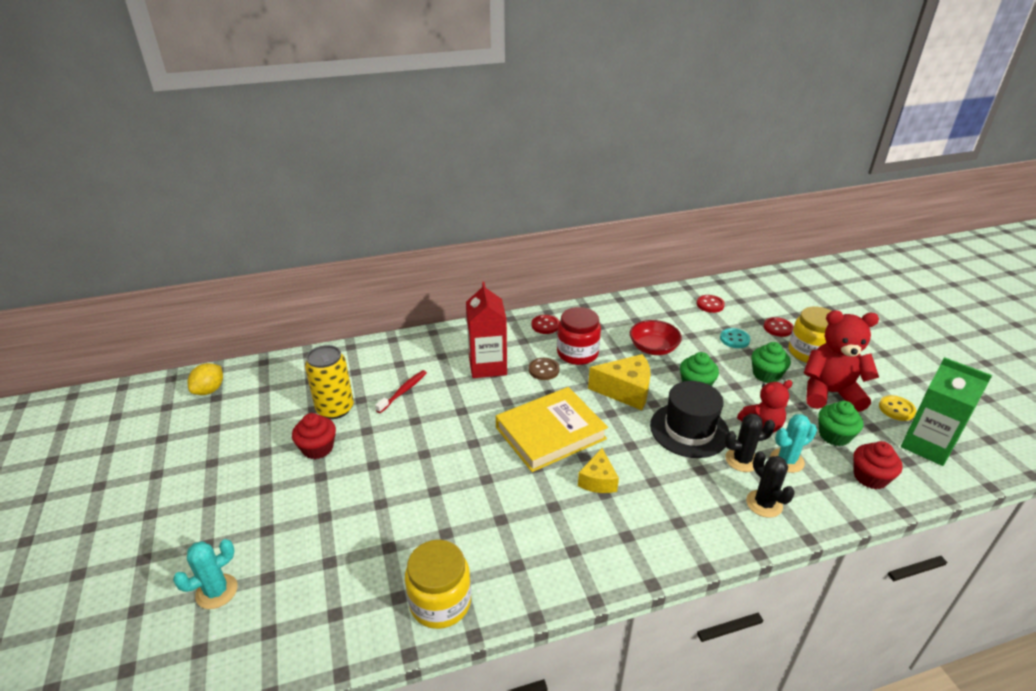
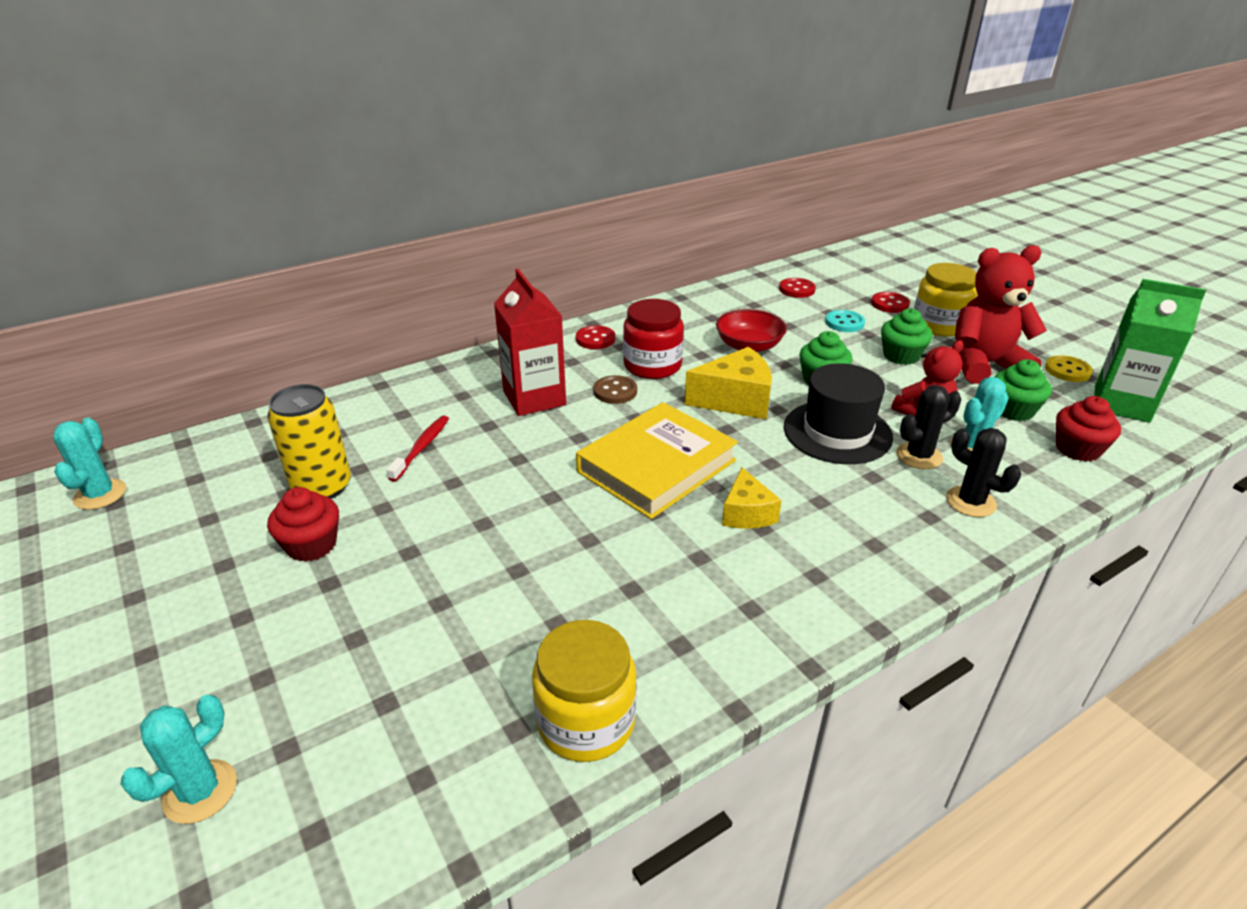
camera: 15 degrees left, 0 degrees up
(209, 390) = (100, 494): yellow lemon -> turquoise cactus

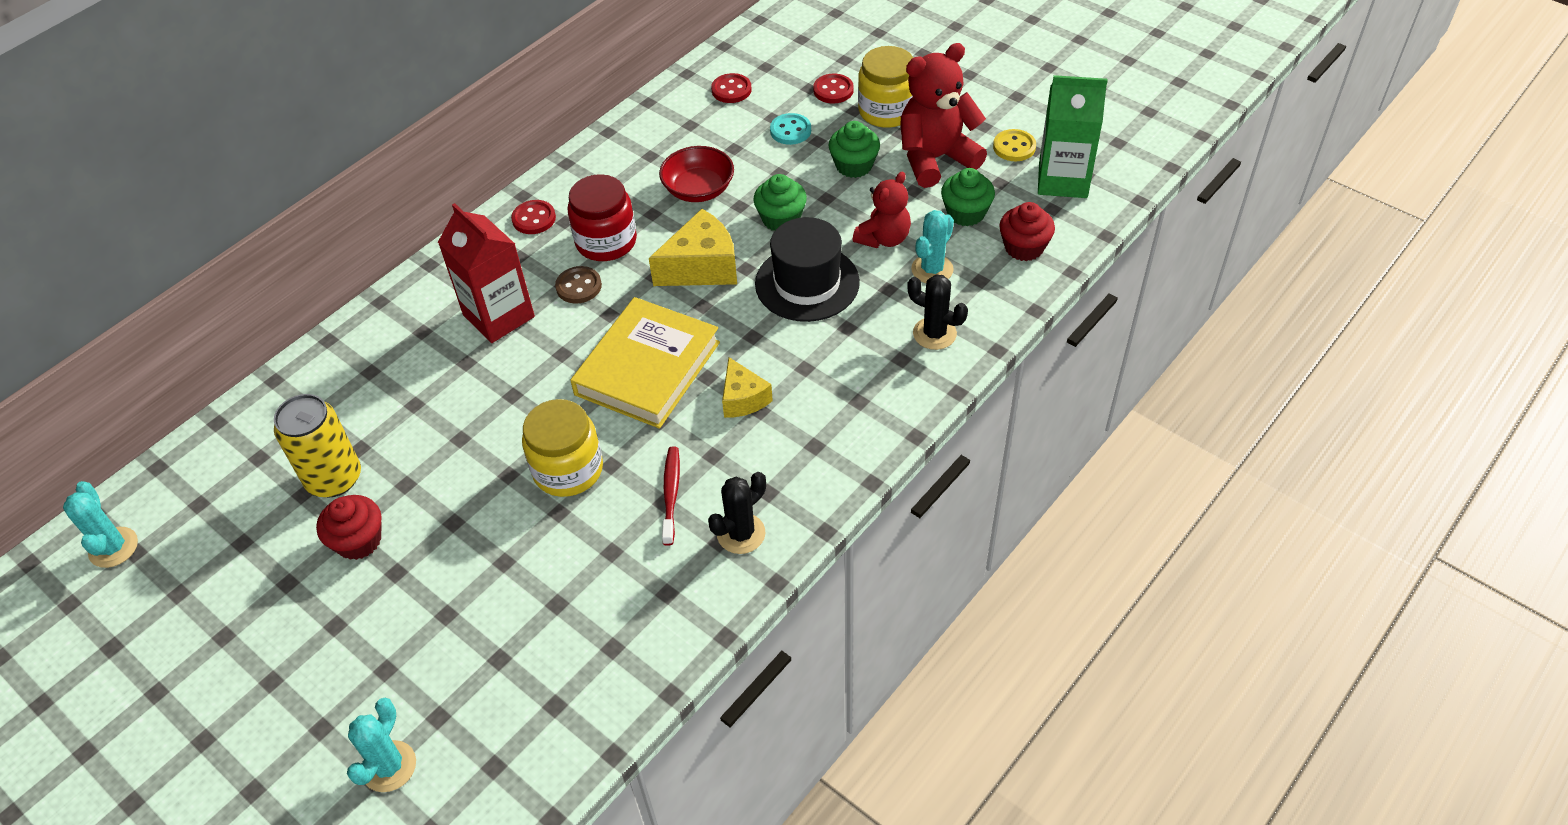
camera: 15 degrees left, 15 degrees up
(421, 448) = (410, 407): red toothbrush -> red toothbrush (671, 494)
(586, 721) = (663, 626): yellow jar -> yellow jar (568, 470)
(919, 456) = (885, 293): black cactus -> black cactus (741, 533)

